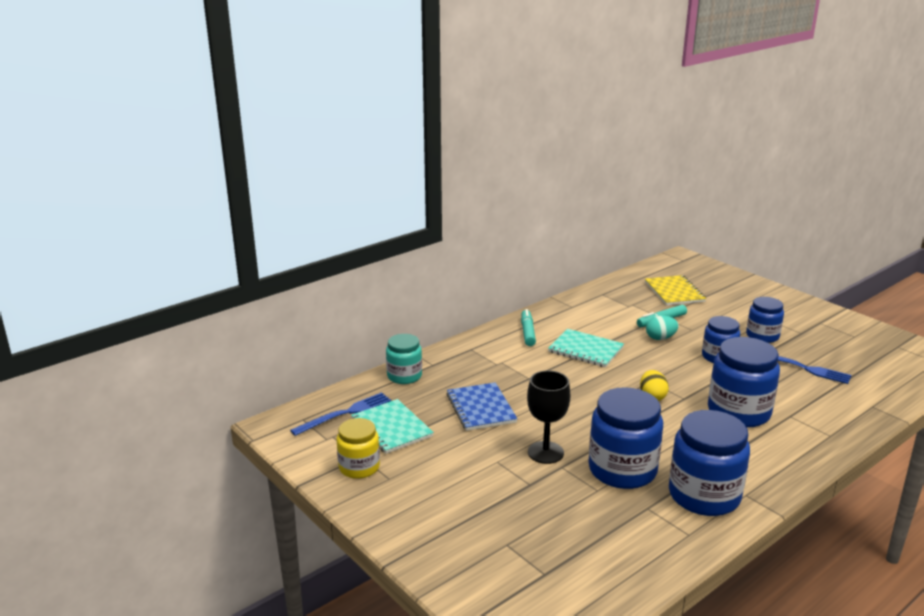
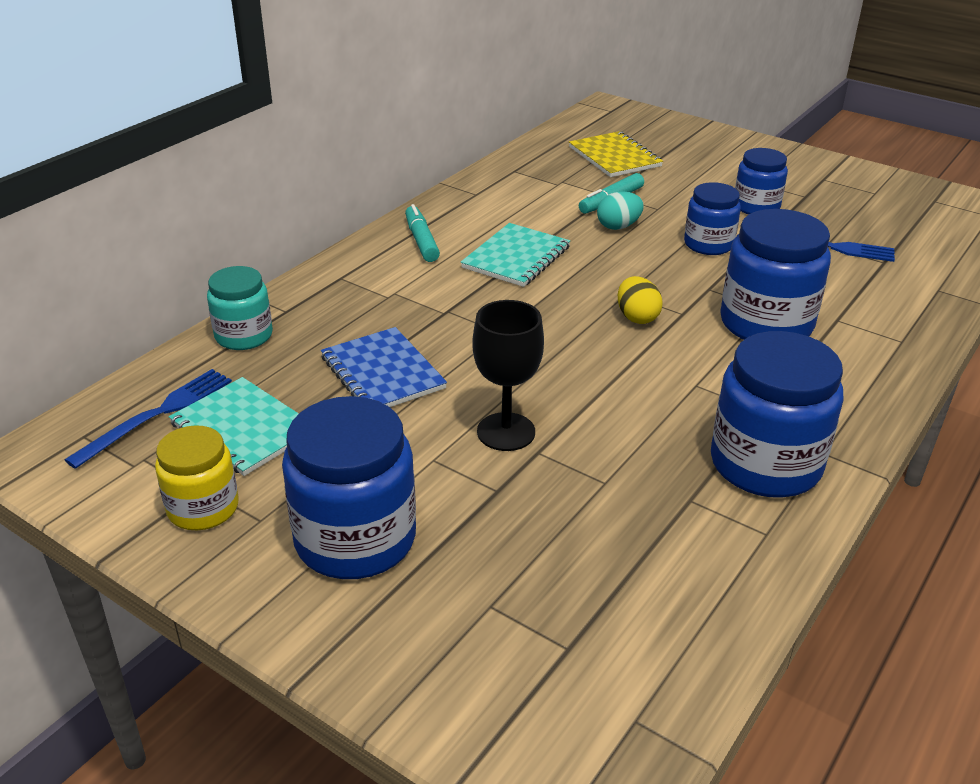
camera: 15 degrees left, 10 degrees up
(585, 350) = (516, 257): turquoise notebook -> turquoise notebook turned 75 degrees counterclockwise
(622, 470) = (632, 442): blue jar -> blue jar (355, 539)

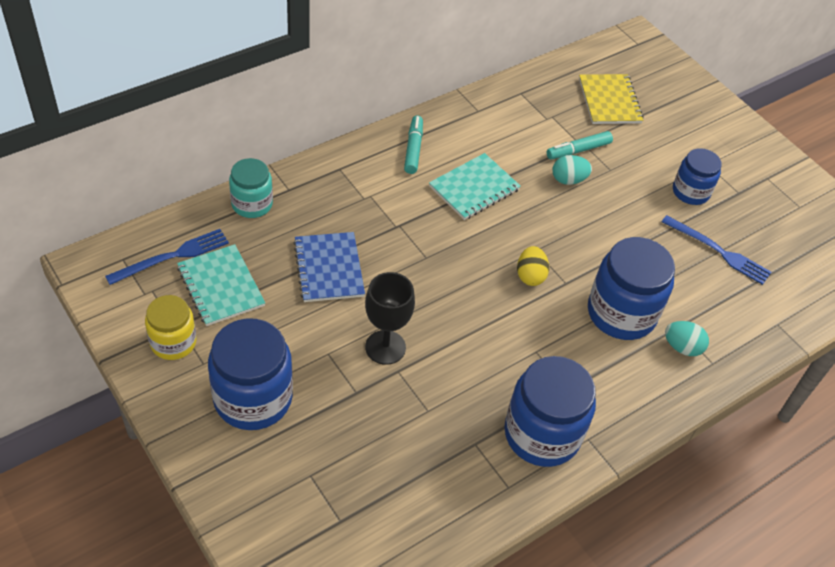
camera: 15 degrees right, 15 degrees up
(708, 244) = (627, 220): blue jar -> none
(857, 336) = (682, 347): none -> turquoise egg

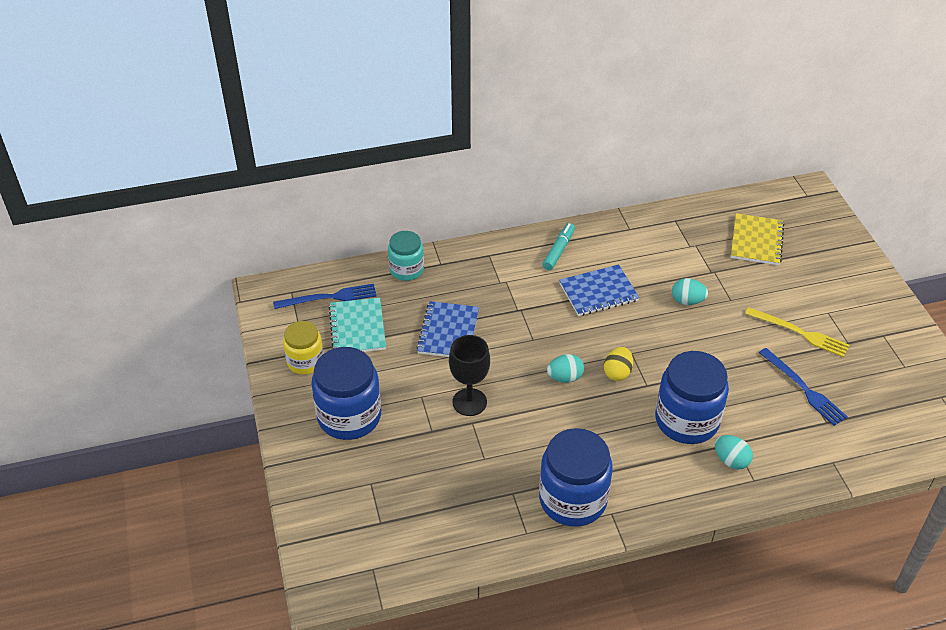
camera: 25 degrees right, 5 degrees down
(474, 188) = (598, 292): turquoise notebook -> blue notebook
(477, 294) = (565, 377): none -> turquoise egg
(578, 150) = (707, 278): turquoise marker -> none
(690, 192) = (800, 333): blue jar -> yellow fork

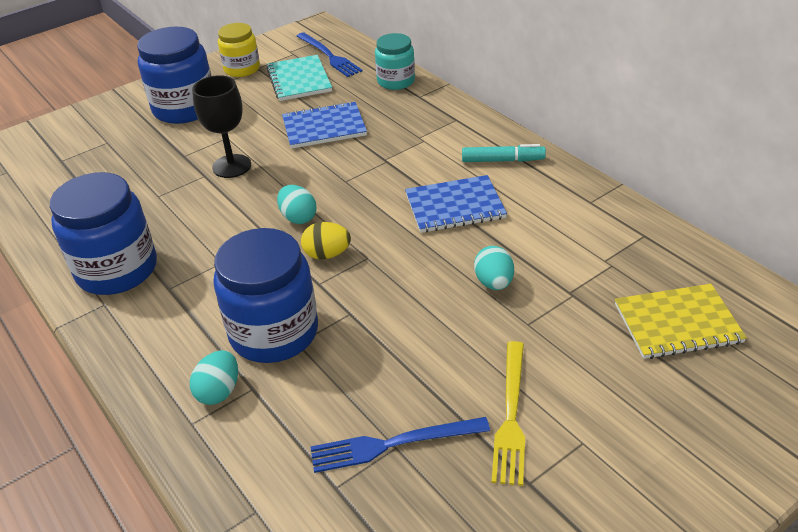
camera: 70 degrees right, 5 degrees down
(357, 328) = (299, 80): turquoise notebook -> turquoise notebook turned 75 degrees counterclockwise
(598, 292) = (455, 206): blue notebook -> blue notebook turned 60 degrees counterclockwise
(803, 388) = (393, 444): blue fork -> blue fork turned 45 degrees clockwise

